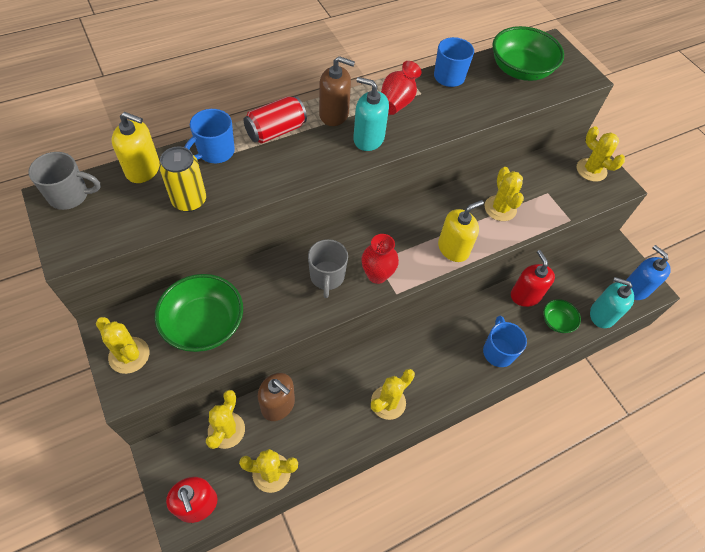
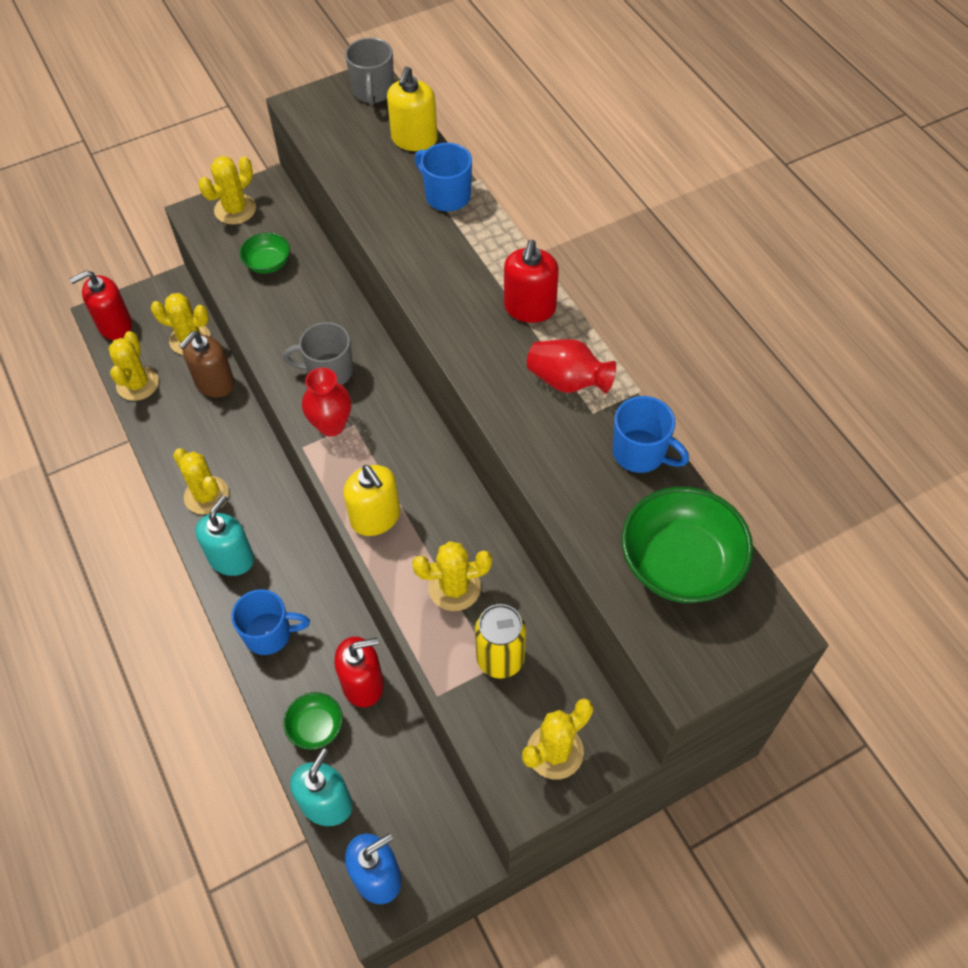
camera: 95 degrees right, 0 degrees up
(189, 201) = (368, 183): yellow can -> yellow can (500, 658)
(204, 324) = (268, 263): green bowl -> green bowl, size x0.53
(276, 131) = (489, 249): red can -> none
(334, 114) = (529, 308): brown soap dispenser -> red soap dispenser
(368, 139) = (486, 348): turquoise soap dispenser -> turquoise soap dispenser (231, 558)

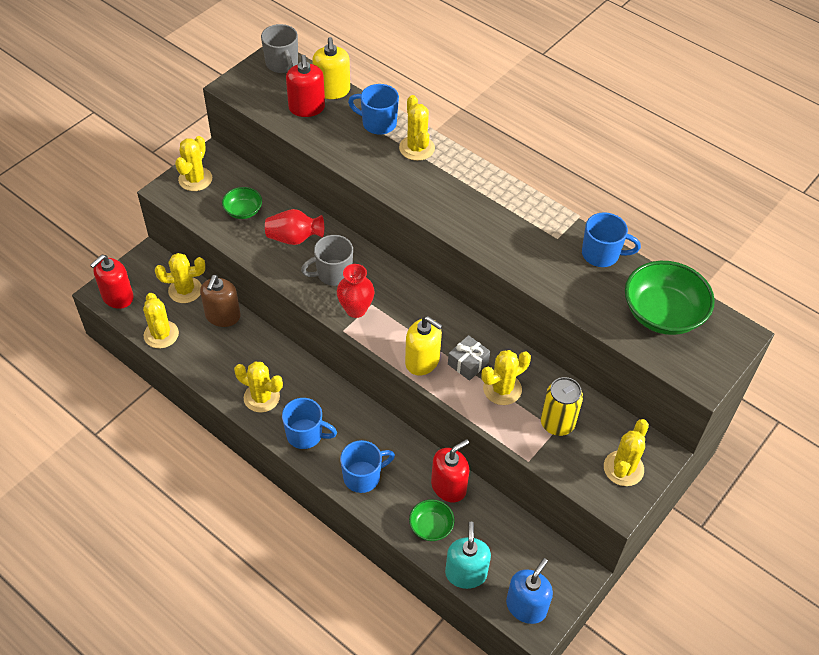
camera: 25 degrees left, 5 degrees down
(231, 558) = (305, 435): turquoise soap dispenser -> blue mug
(430, 539) = (468, 363): none -> grey gift
(477, 240) = (417, 148): none -> yellow cactus
(529, 308) = (478, 183): red soap dispenser -> red soap dispenser (307, 108)
(567, 381) = (530, 223): red vase -> red vase (294, 238)

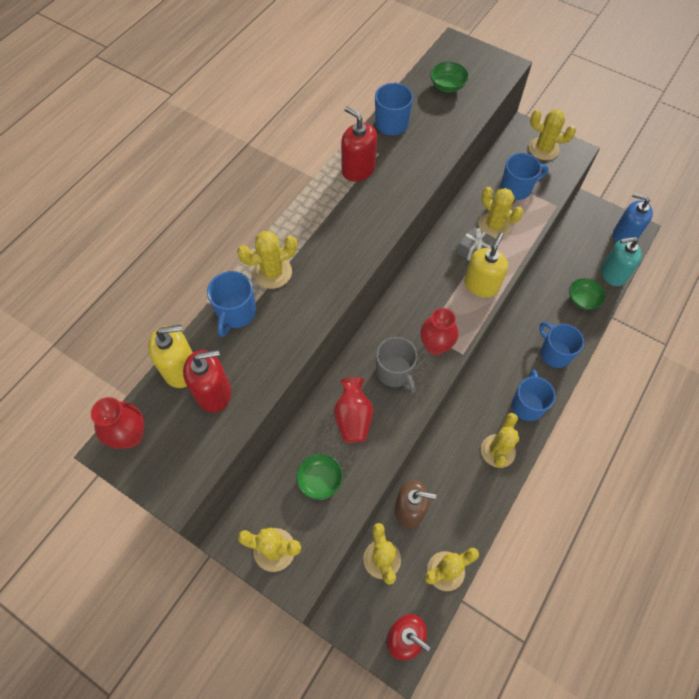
camera: 95 degrees left, 10 degrees up
(282, 64) = (130, 436): grey mug -> red vase
(448, 486) = (544, 290): red soap dispenser -> red soap dispenser (358, 169)
(557, 423) = (516, 188): yellow can -> blue mug
(662, 314) = (447, 86): green bowl -> green bowl, size x0.53

